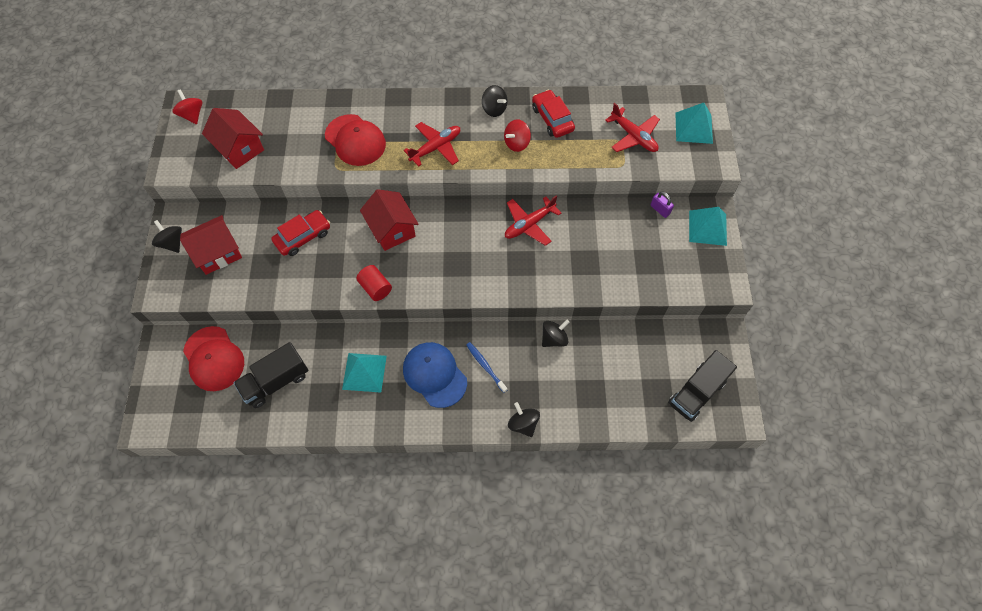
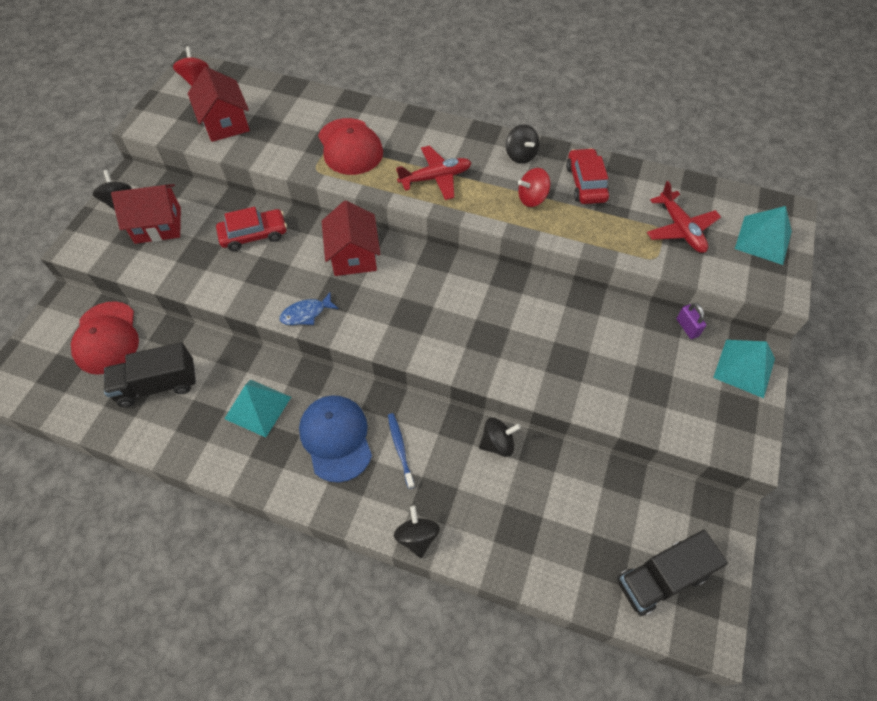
camera: 20 degrees right, 5 degrees down
(375, 288) = (306, 313): red cylinder -> blue fish
(529, 224) = (515, 297): red plane -> none

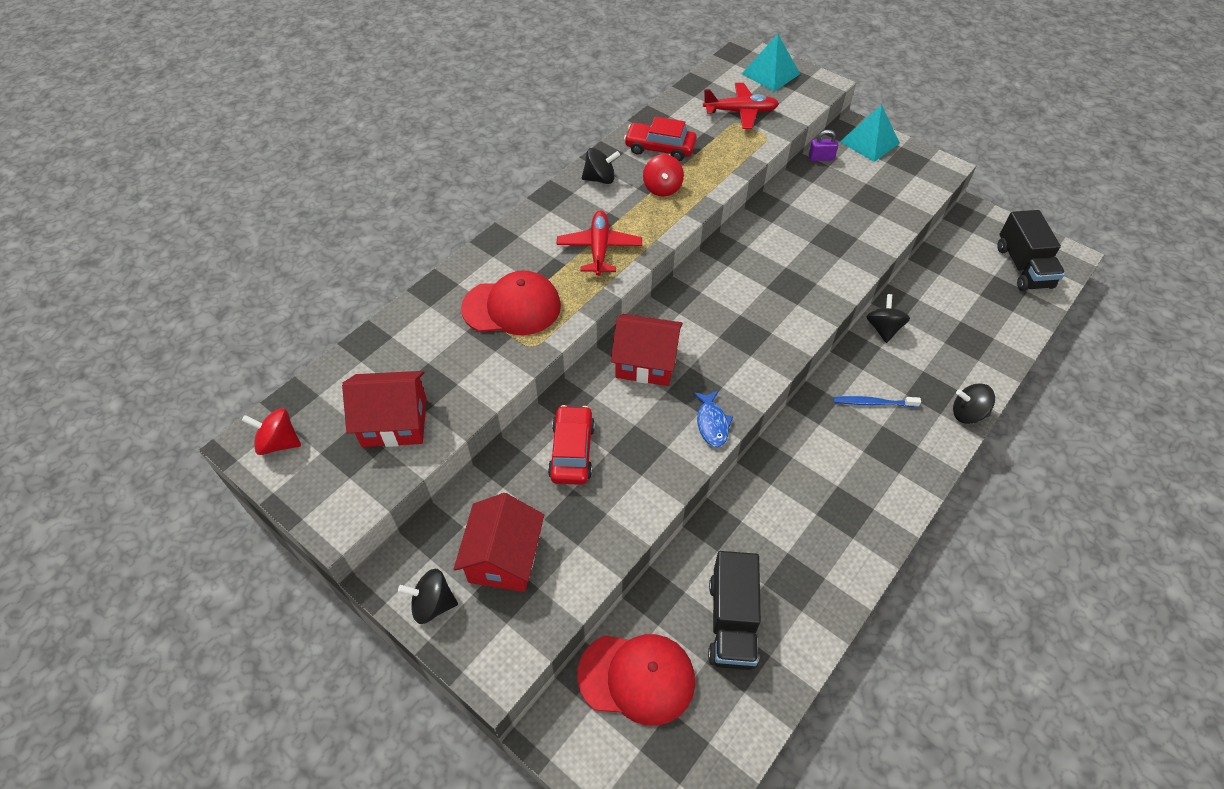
camera: 70 degrees left, 5 degrees down
(258, 408) = (793, 518): turquoise pyramid -> none
(336, 438) = (849, 453): blue cap -> none

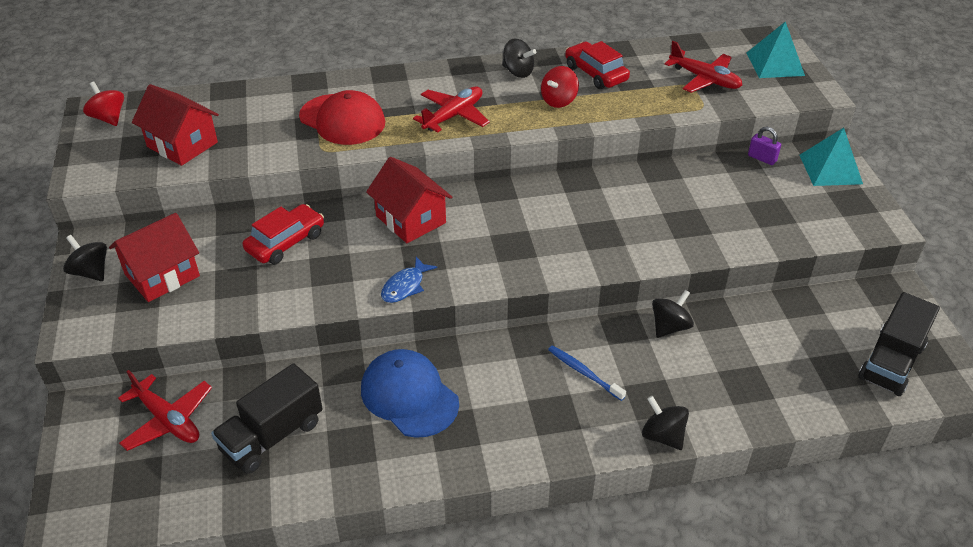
camera: 40 degrees right, 10 degrees down
(637, 677) = (168, 420): red cap -> red plane
(786, 510) = (409, 396): none -> blue cap

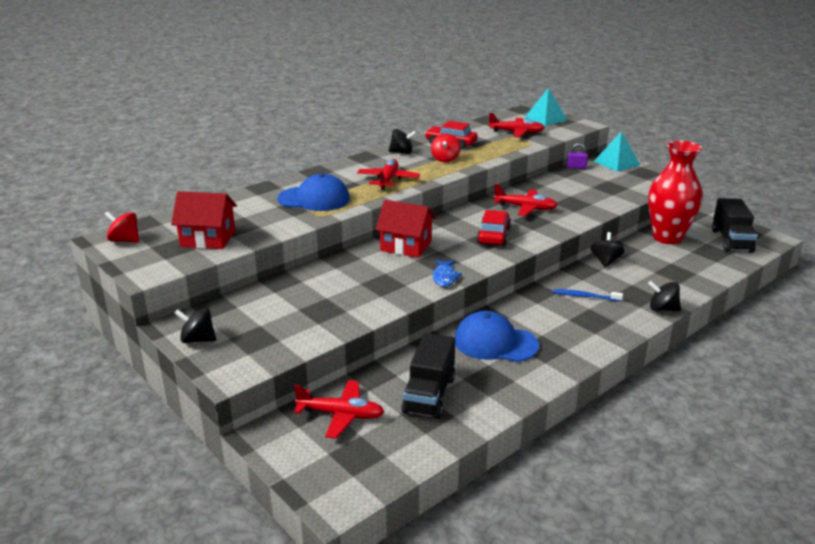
camera: 30 degrees left, 15 degrees down
(162, 275) = (260, 324): red house -> none
(285, 242) = (333, 280): red car -> red car (493, 235)
(342, 120) = (314, 199): red cap -> blue cap
(615, 209) = (525, 208): none -> red plane
(800, 320) = (667, 237): none -> red vase

